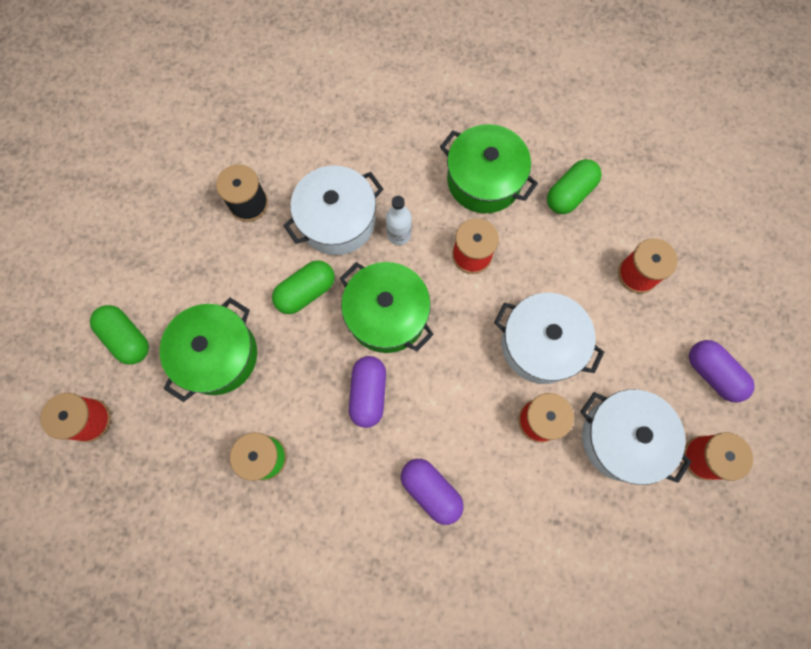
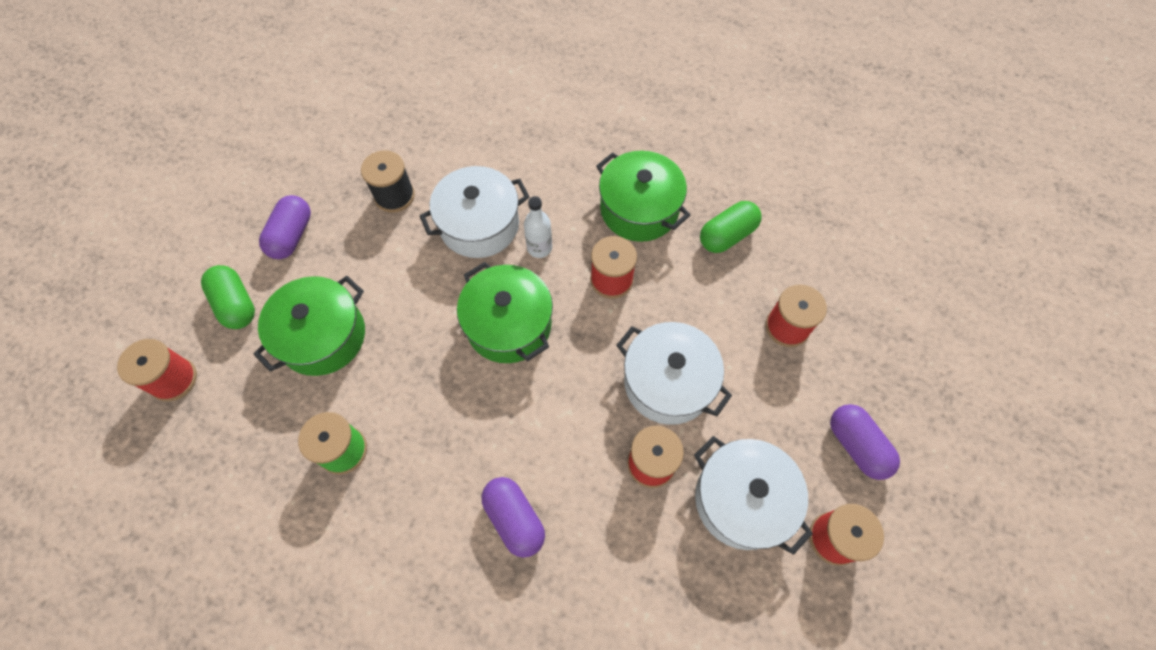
camera: 10 degrees right, 10 degrees down
(306, 292) = (430, 288): green capsule -> none
(368, 393) = (470, 402): purple capsule -> purple capsule (292, 236)

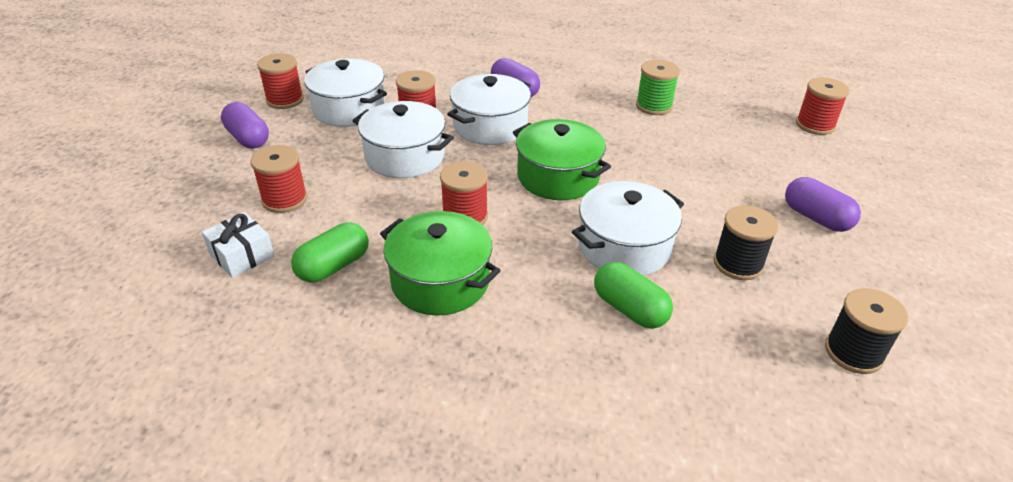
camera: 170 degrees right, 25 degrees down
(236, 304) = (815, 167): green capsule -> green capsule (629, 309)
(292, 236) = (816, 218): purple capsule -> purple capsule turned 45 degrees counterclockwise
(323, 336) = (719, 156): green pot -> none
(364, 116) = (853, 352): none -> black spool
(539, 248) = (549, 234): white bottle -> none
(563, 432) = (490, 126): none -> white pot
(807, 258) = (242, 255): none -> white gift

